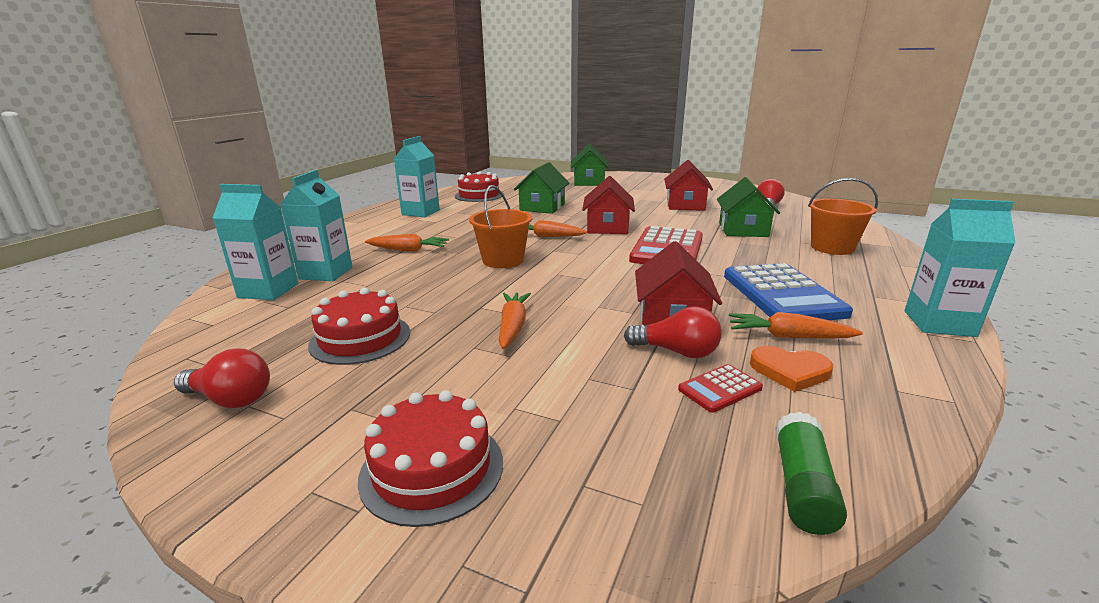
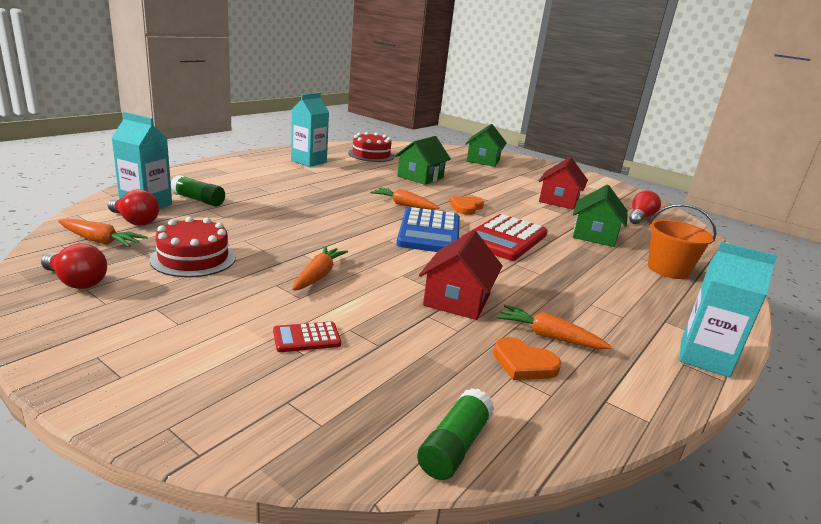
camera: 10 degrees right, 0 degrees up
(326, 273) = (198, 200): turquoise carton -> green glue stick
(409, 250) = (277, 194): orange carrot -> orange carrot (101, 241)
(432, 469) = (187, 363): red cake -> none
(503, 260) = (350, 219): orange bucket -> none
(607, 227) = (466, 207): red house -> orange heart
(677, 352) = (439, 326): red light bulb -> red light bulb (135, 221)
(720, 389) = (450, 362): red calculator -> red calculator (306, 338)
(782, 294) = (577, 300): blue calculator -> blue calculator (429, 232)

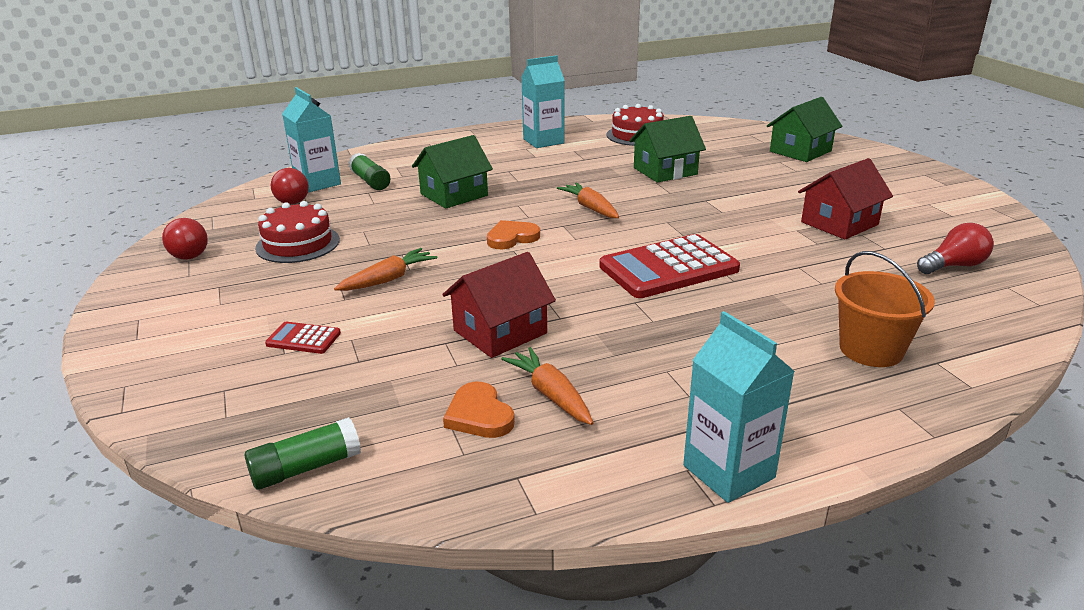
camera: 35 degrees right, 5 degrees up
(101, 241) = (243, 216): orange carrot -> none
(429, 232) = (576, 247): blue calculator -> none
(466, 207) = (672, 219): orange heart -> orange heart (512, 238)
(594, 235) = (820, 282): green house -> green house (454, 195)

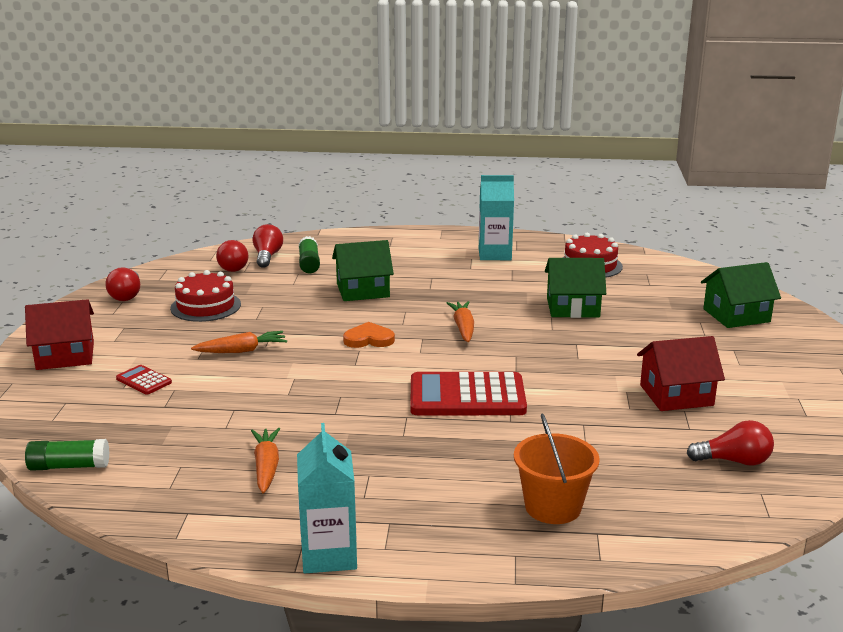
camera: 25 degrees right, 5 degrees down
(317, 183) = (267, 256): turquoise carton -> red light bulb
(479, 415) = (204, 466): orange heart -> none
(500, 332) = (280, 412): red house -> red house (65, 356)

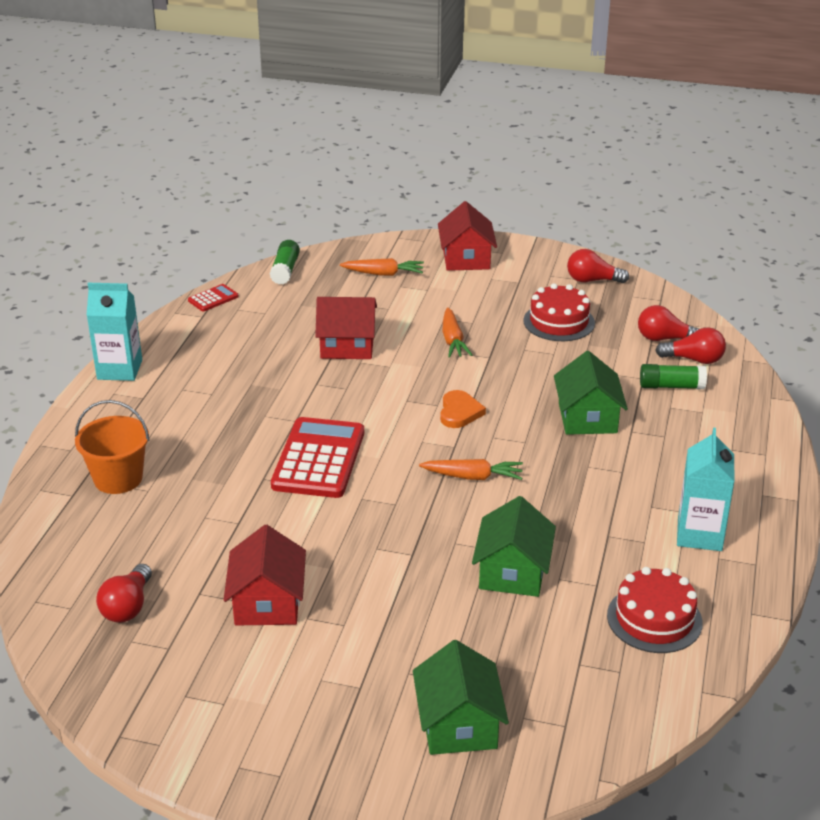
camera: 100 degrees right, 10 degrees up
(144, 381) = (408, 294): red calculator -> red calculator (213, 298)
(256, 404) = (347, 346): none -> red house
(266, 466) = (246, 348): orange carrot -> orange carrot (384, 274)

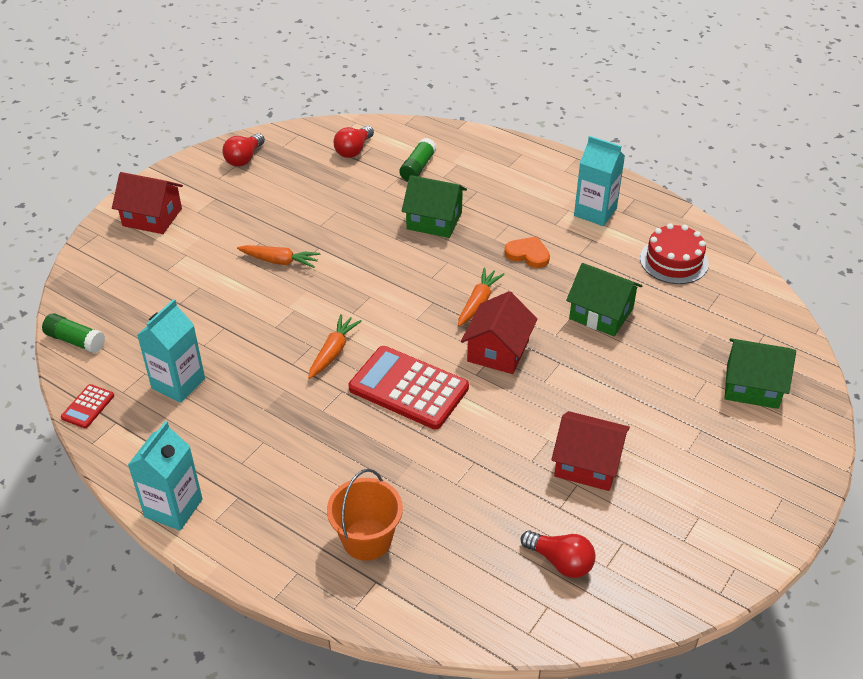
camera: 70 degrees left, 10 degrees up
(213, 298) = (88, 407): red calculator -> red calculator turned 135 degrees counterclockwise
(260, 332) = (178, 383): none -> turquoise carton
(347, 346) = (243, 329): red house -> red house (498, 350)
(384, 274) = (137, 274): orange carrot -> orange carrot (333, 351)
(459, 412) = (388, 286): orange heart -> orange heart (528, 254)
(559, 322) = (293, 195): red cake -> none
(694, 359) = (390, 145): red light bulb -> none

